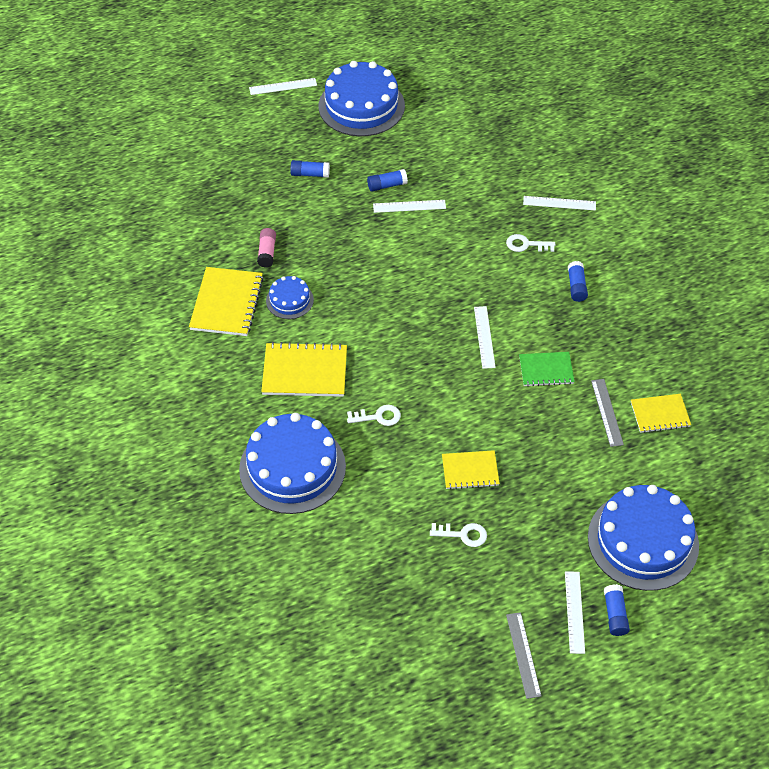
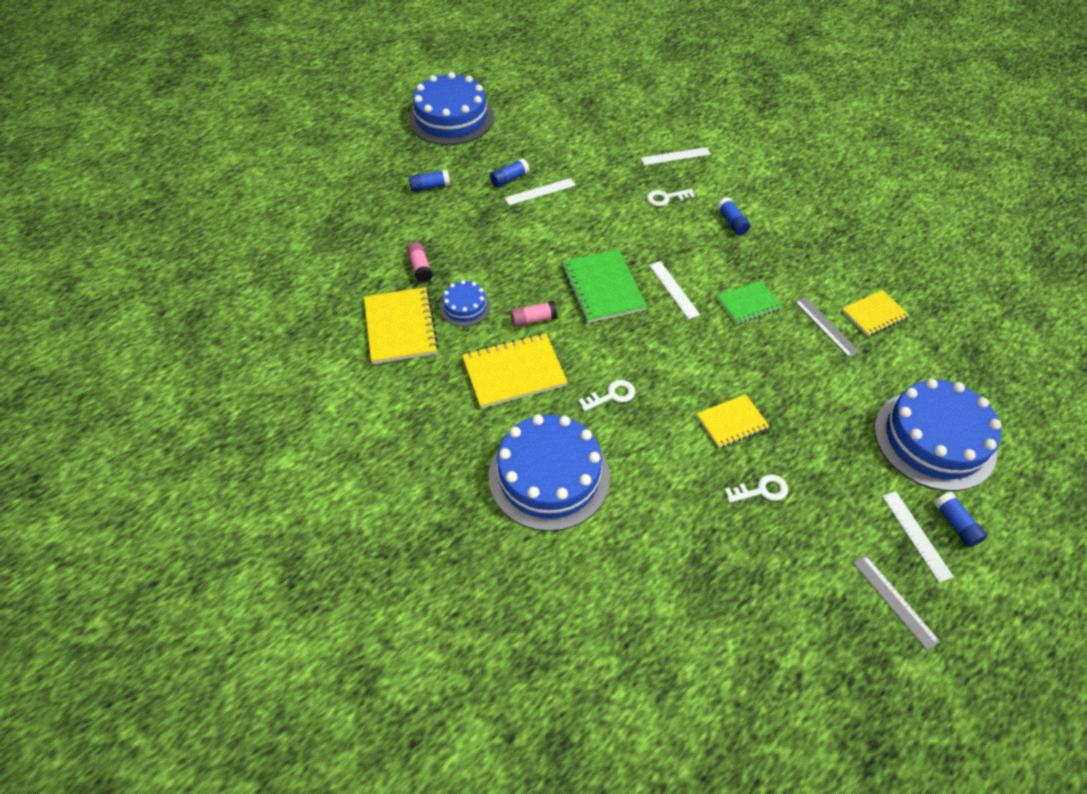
camera: 20 degrees left, 0 degrees up
(283, 86) = (367, 118): white ruler -> none
(344, 329) = (533, 319): none -> pink glue stick
(420, 317) = (602, 288): none -> green notebook

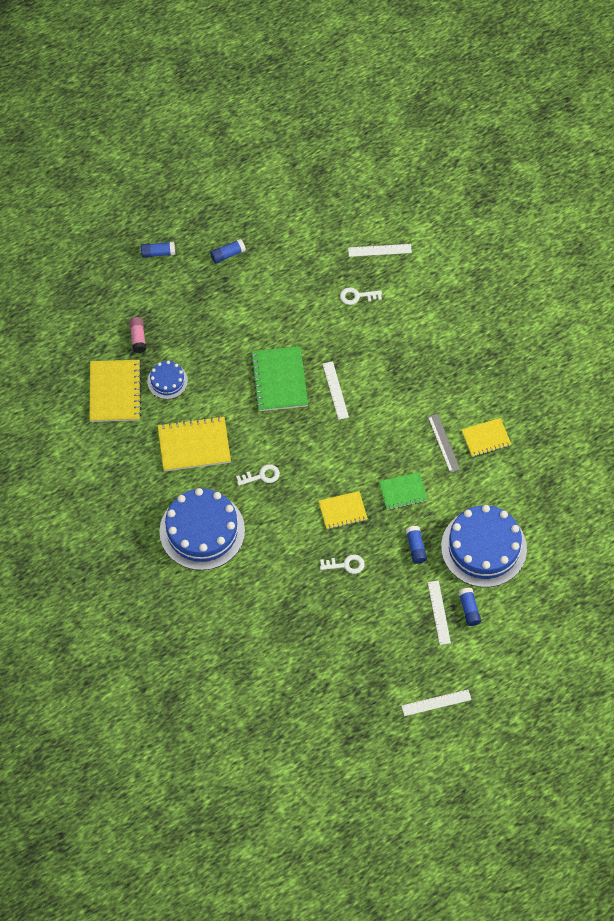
camera: 10 degrees right, 10 degrees up
(451, 118) = (189, 173): blue cake -> none
(533, 319) = (218, 401): pink glue stick -> none
(540, 191) = (251, 273): white ruler -> white ruler (436, 702)
(732, 222) = (404, 331): blue glue stick -> blue glue stick (415, 547)
(748, 304) = (390, 413): green notebook -> green notebook (403, 492)
(895, 601) = (405, 651): grey ruler -> none

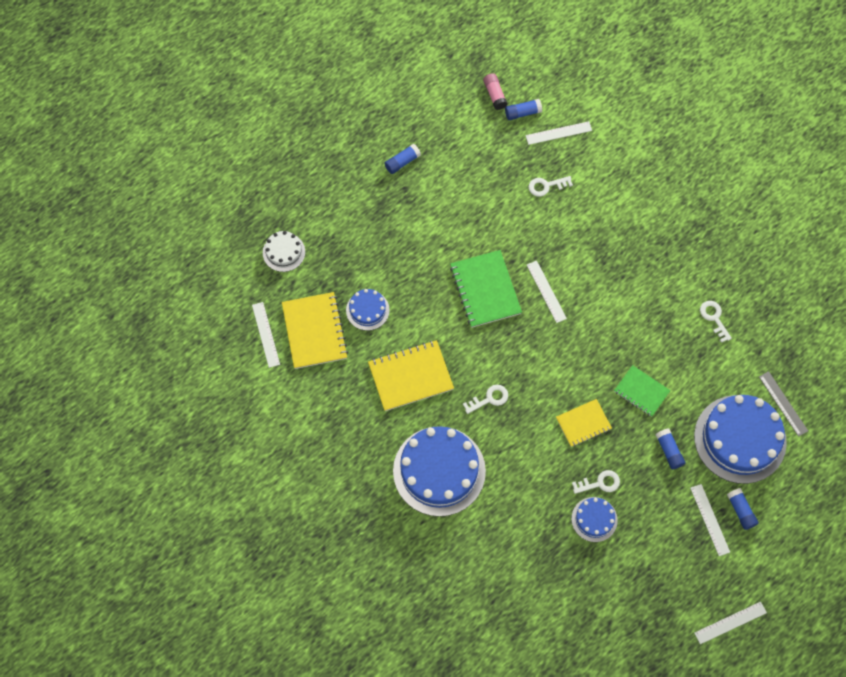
camera: 10 degrees left, 5 degrees up
(70, 388) = (266, 334): none -> white ruler
(101, 318) = (284, 252): none -> white cake
(138, 338) = (327, 267): pink glue stick -> pink glue stick (495, 95)
(158, 253) = (329, 172): blue glue stick -> blue glue stick (522, 113)
(333, 595) = (594, 519): none -> blue cake
(403, 492) = (641, 391): green notebook -> green notebook turned 60 degrees clockwise
(443, 443) = (671, 330): grey ruler -> grey ruler (783, 403)
(486, 438) = (714, 318): yellow notebook -> white key

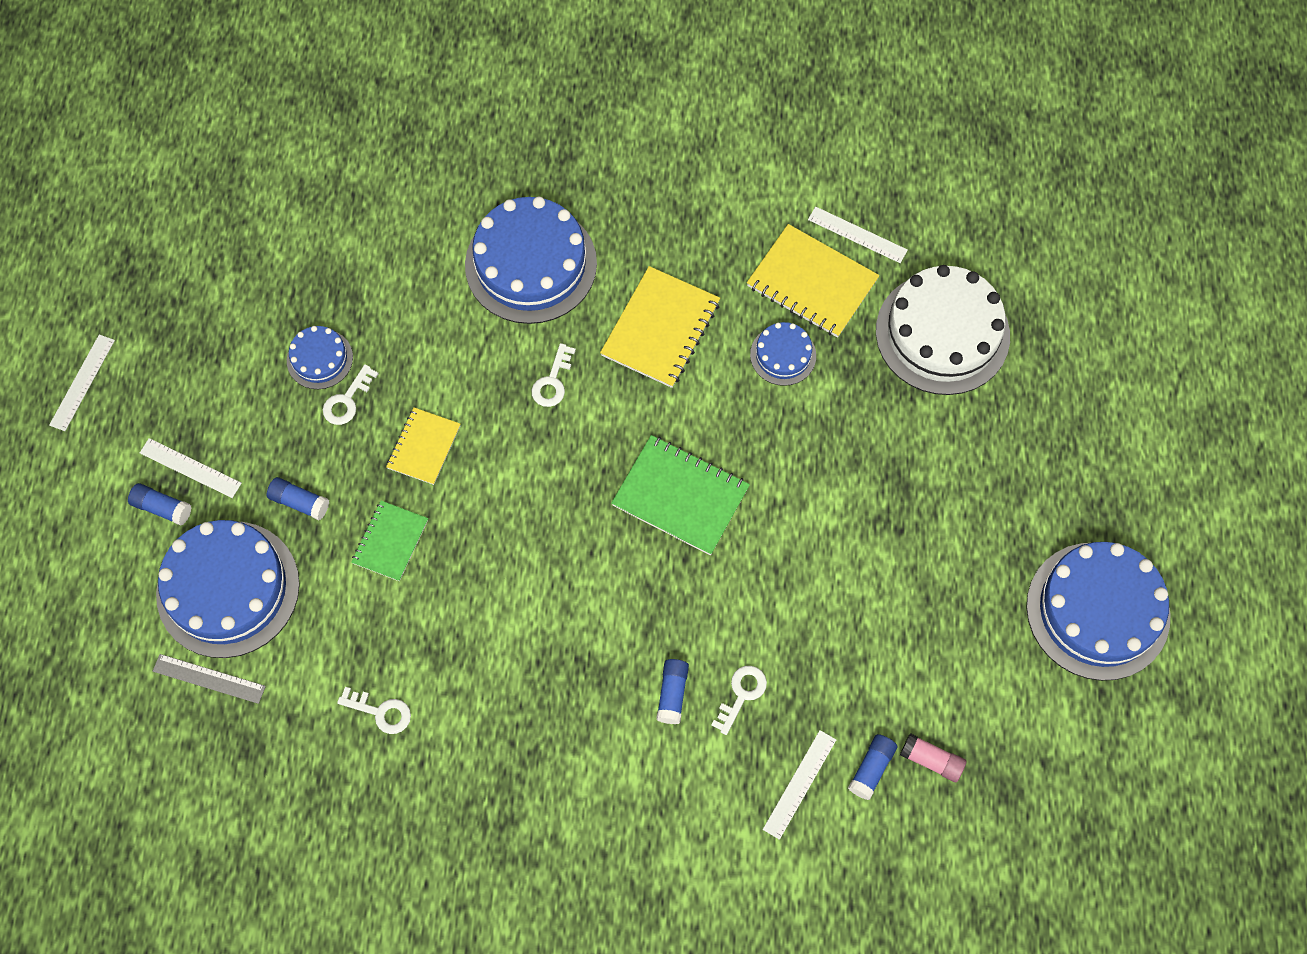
camera: 135 degrees right, 0 degrees up
(284, 252) = (942, 333): white cake -> white cake, size x2.04
(360, 86) = (1098, 611): none -> blue cake
(402, 162) = (939, 560): blue glue stick -> blue glue stick (672, 694)
(546, 291) = (610, 559): white ruler -> none
(641, 391) = (390, 541): green notebook -> green notebook turned 60 degrees counterclockwise

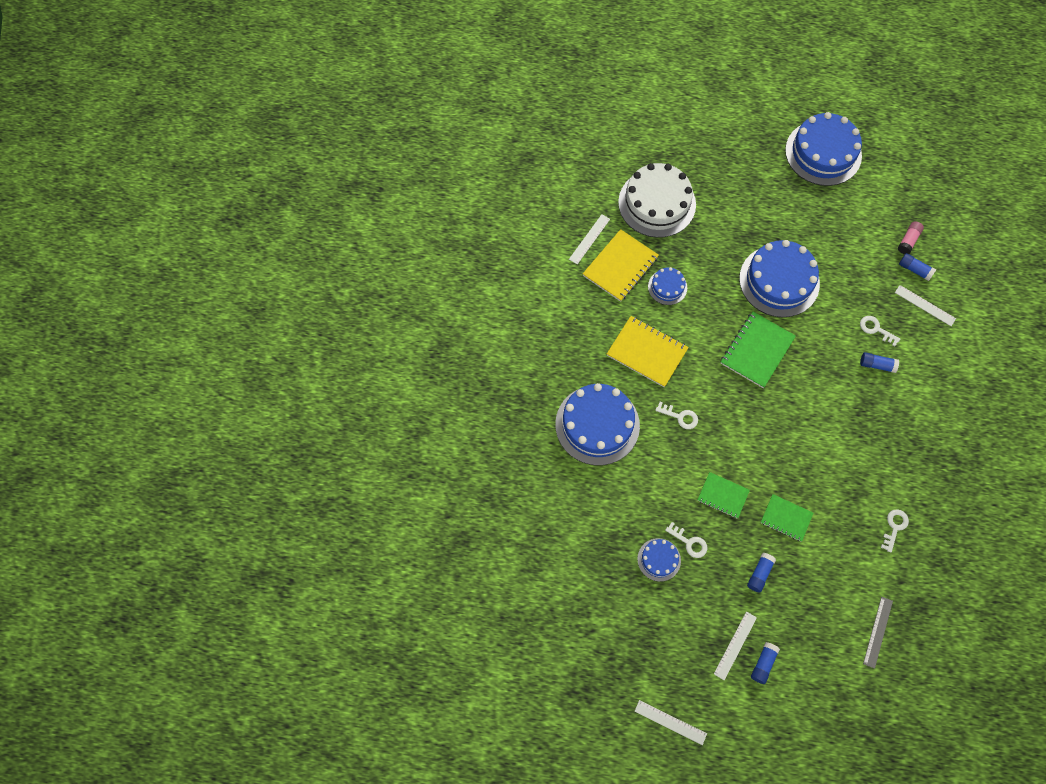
camera: 85 degrees left, 0 degrees up
(228, 589) = (818, 620): blue cake -> blue cake (779, 281)
(424, 447) = (723, 496): yellow notebook -> green notebook

